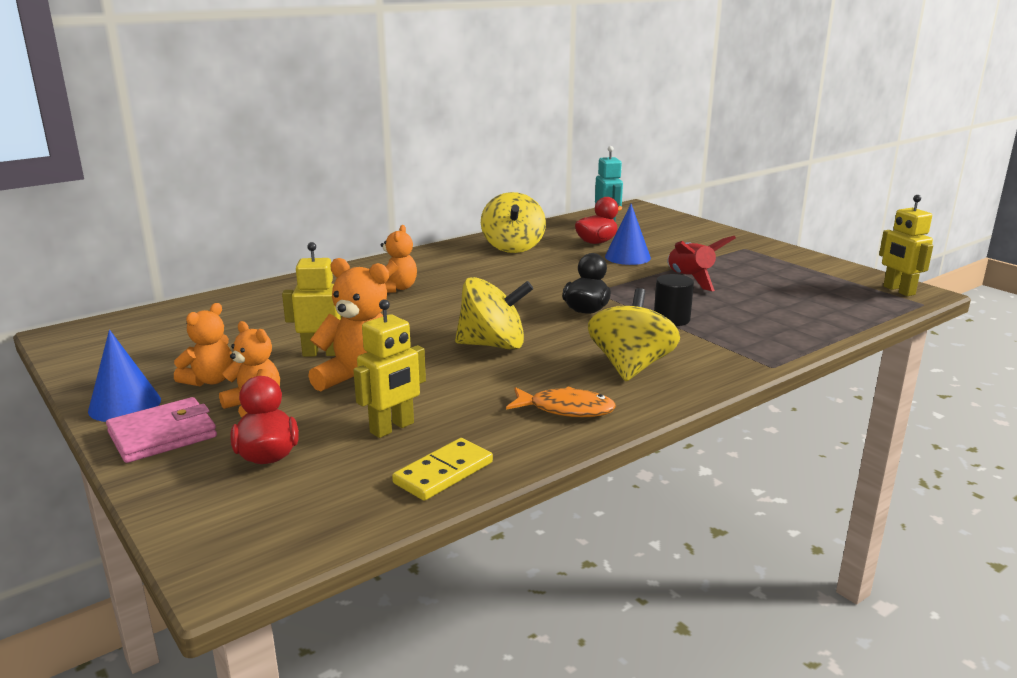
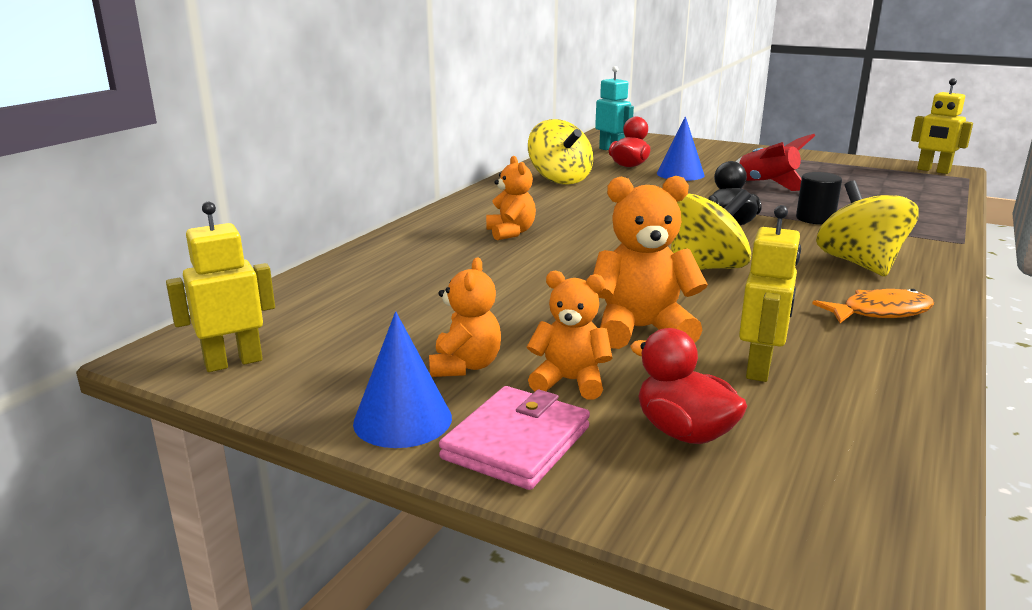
camera: 25 degrees left, 0 degrees up
(322, 353) = (546, 309): yellow robot -> yellow robot (233, 362)
(443, 473) = (891, 400): yellow domino -> none

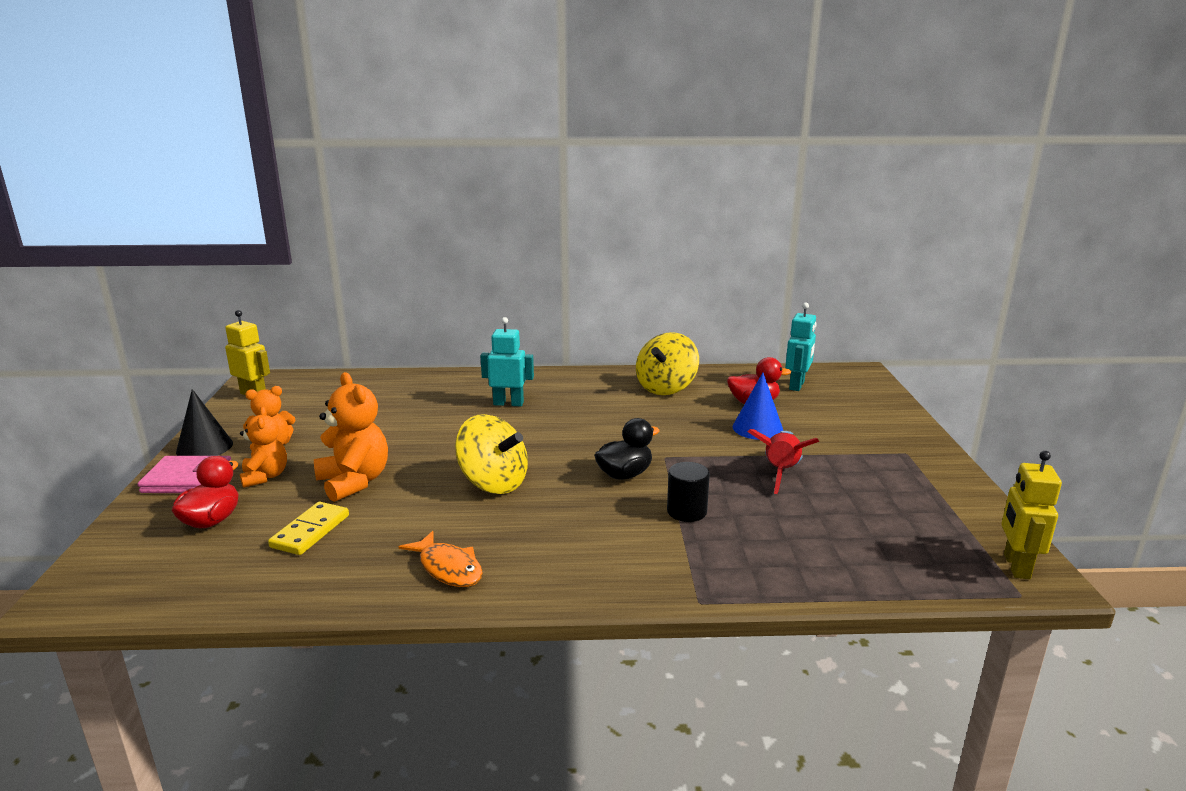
camera: 60 degrees right, 0 degrees up
(402, 420) = (204, 447): blue cone -> black cone
(511, 233) = (508, 403): orange teddy bear -> turquoise robot
(759, 368) = (310, 531): yellow robot -> yellow domino
(860, 264) = (567, 548): yellow spinning top -> none

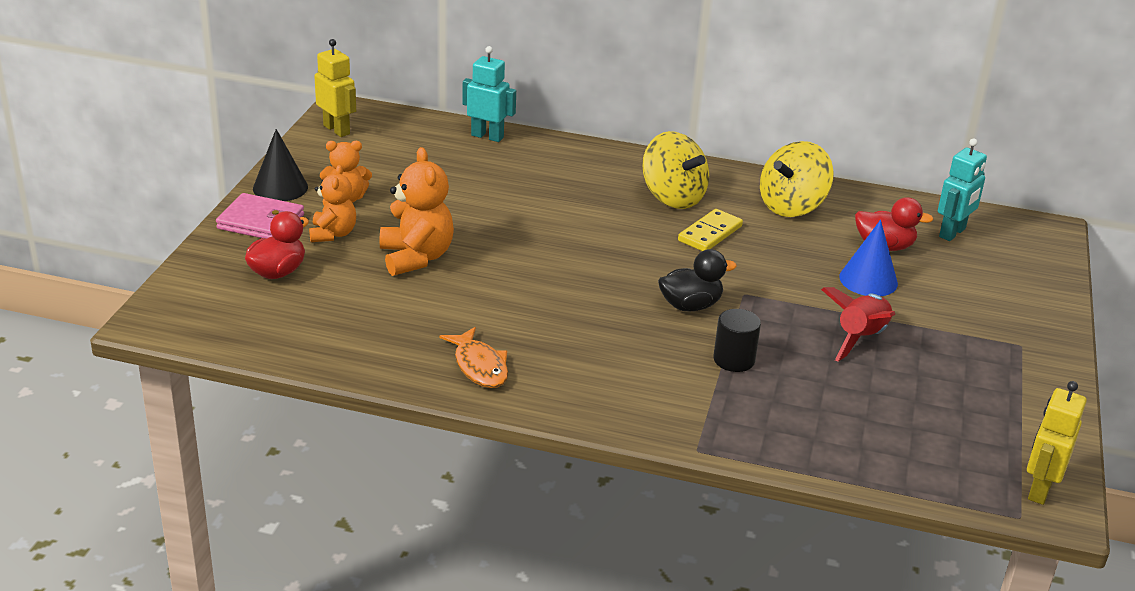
camera: 15 degrees right, 10 degrees up
(310, 531) = (364, 302): yellow domino -> yellow domino (710, 234)
(493, 483) = (552, 287): yellow spinning top -> yellow spinning top (673, 197)
(508, 403) = (603, 193): turquoise robot -> turquoise robot (487, 136)

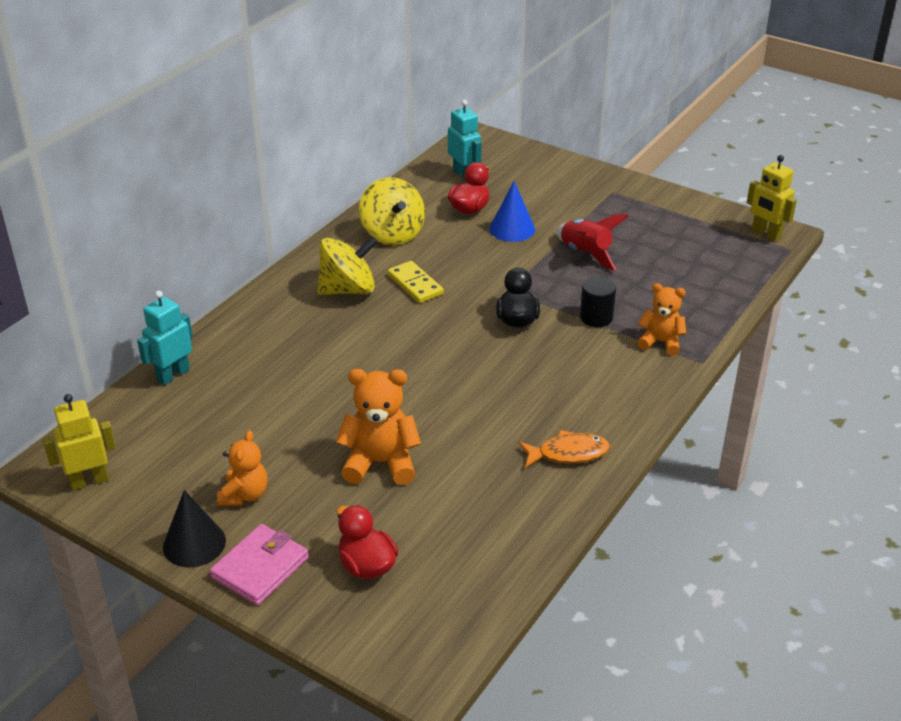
camera: 70 degrees left, 5 degrees up
(333, 234) = (311, 515): orange teddy bear -> orange teddy bear (661, 342)

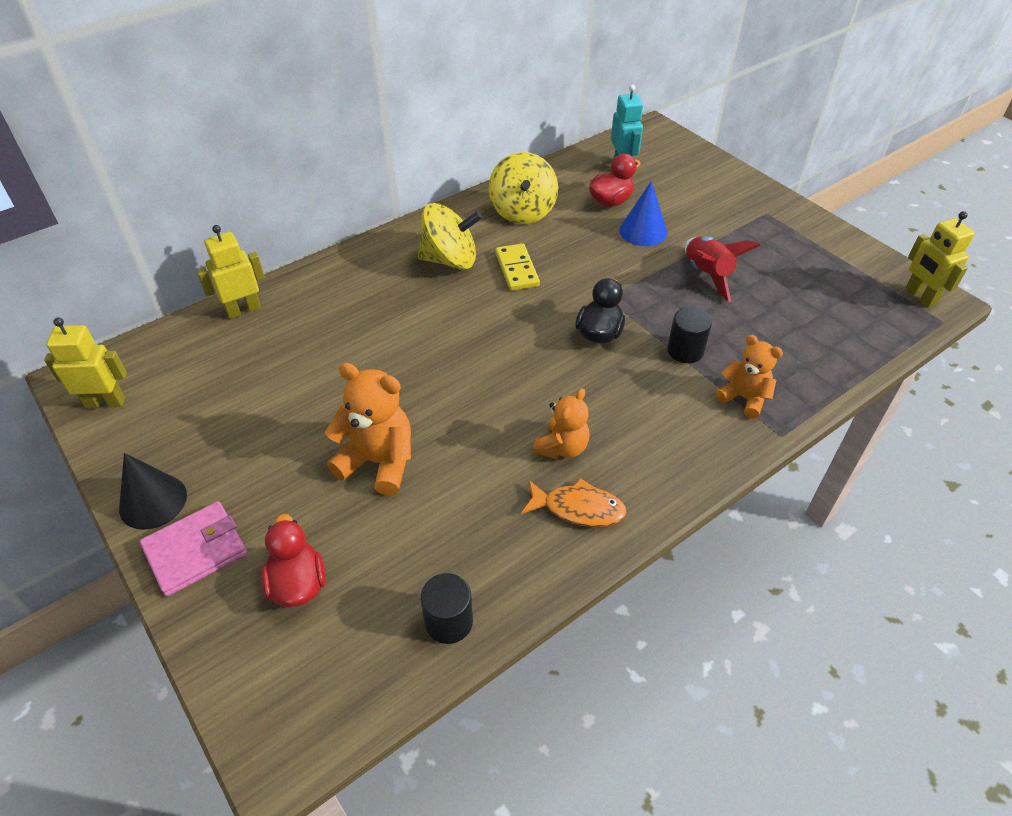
camera: 20 degrees right, 10 degrees up
(173, 375) = (243, 310): turquoise robot -> yellow robot
(244, 495) = (230, 460): orange teddy bear -> orange teddy bear (562, 447)
(507, 556) = (449, 622): none -> black cylinder

